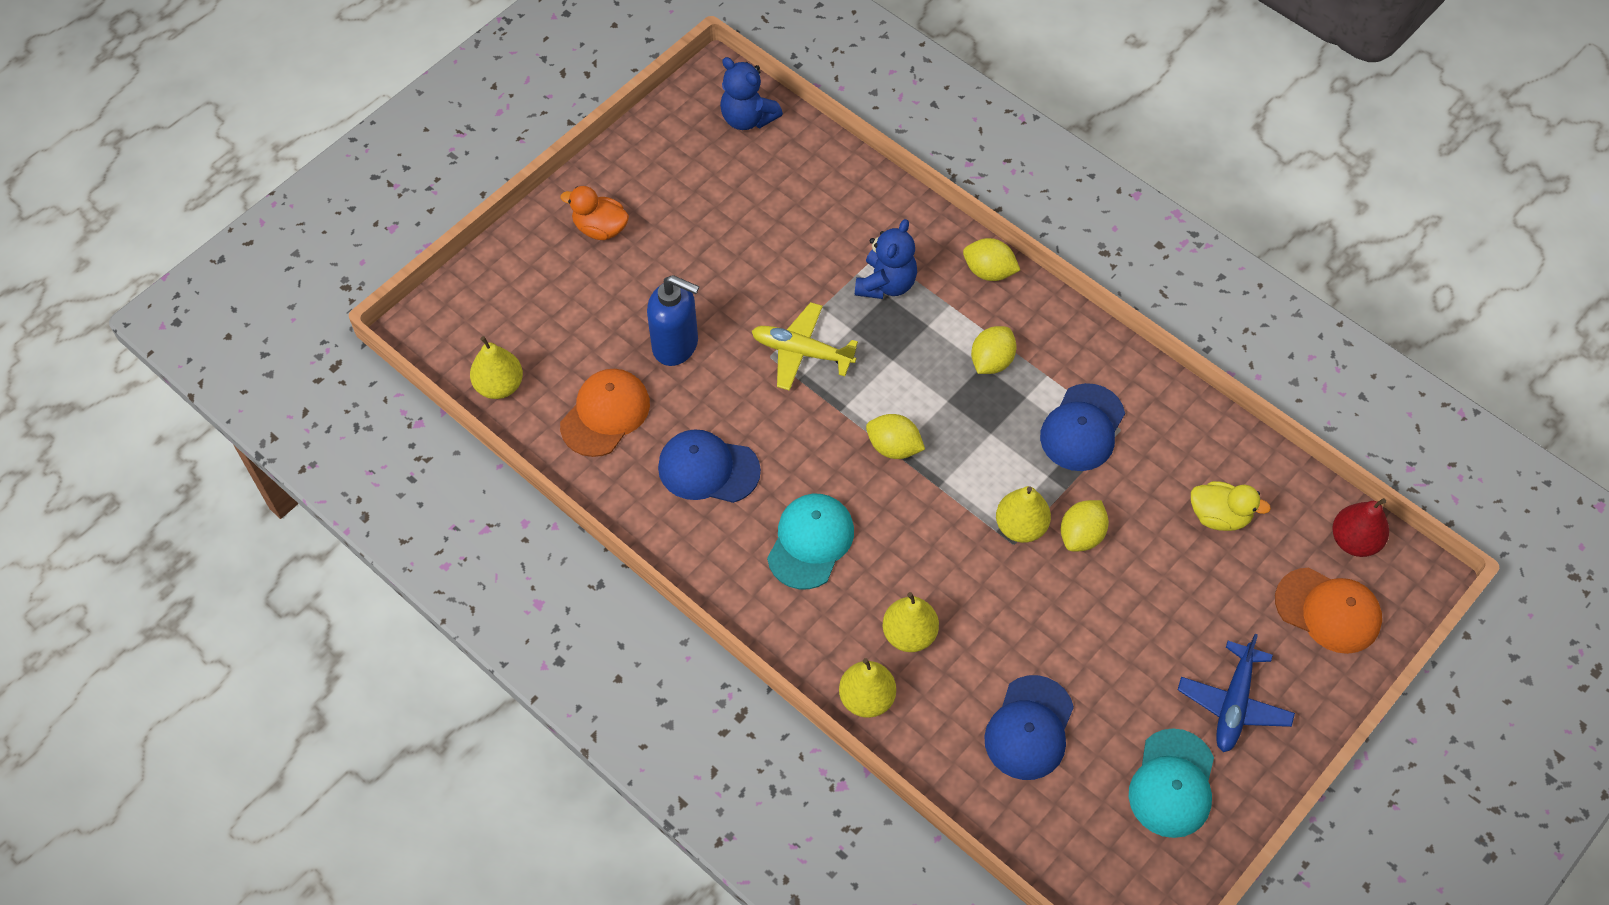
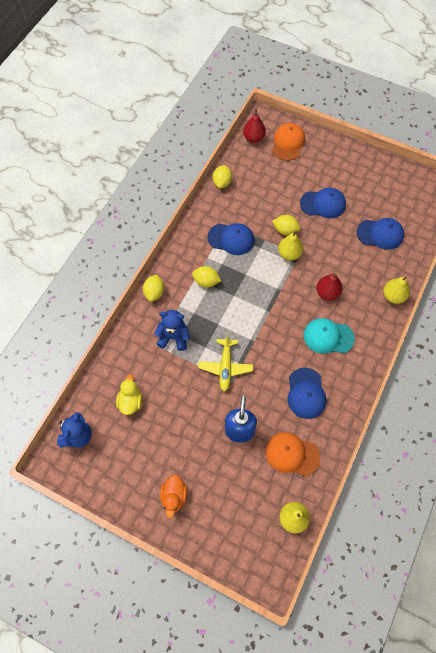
camera: 105 degrees left, 5 degrees up
(894, 447) = (266, 313): yellow lemon -> yellow lemon (222, 182)
(909, 571) = (327, 293): none -> red pear
(909, 634) = (357, 286): yellow pear -> none
(1136, 633) = (323, 204): none -> blue cap
(1172, 784) = (382, 183): turquoise cap -> none
(1219, 516) = (258, 183): yellow duck -> yellow duck (130, 401)
(1233, 704) = (340, 168): blue plane -> none

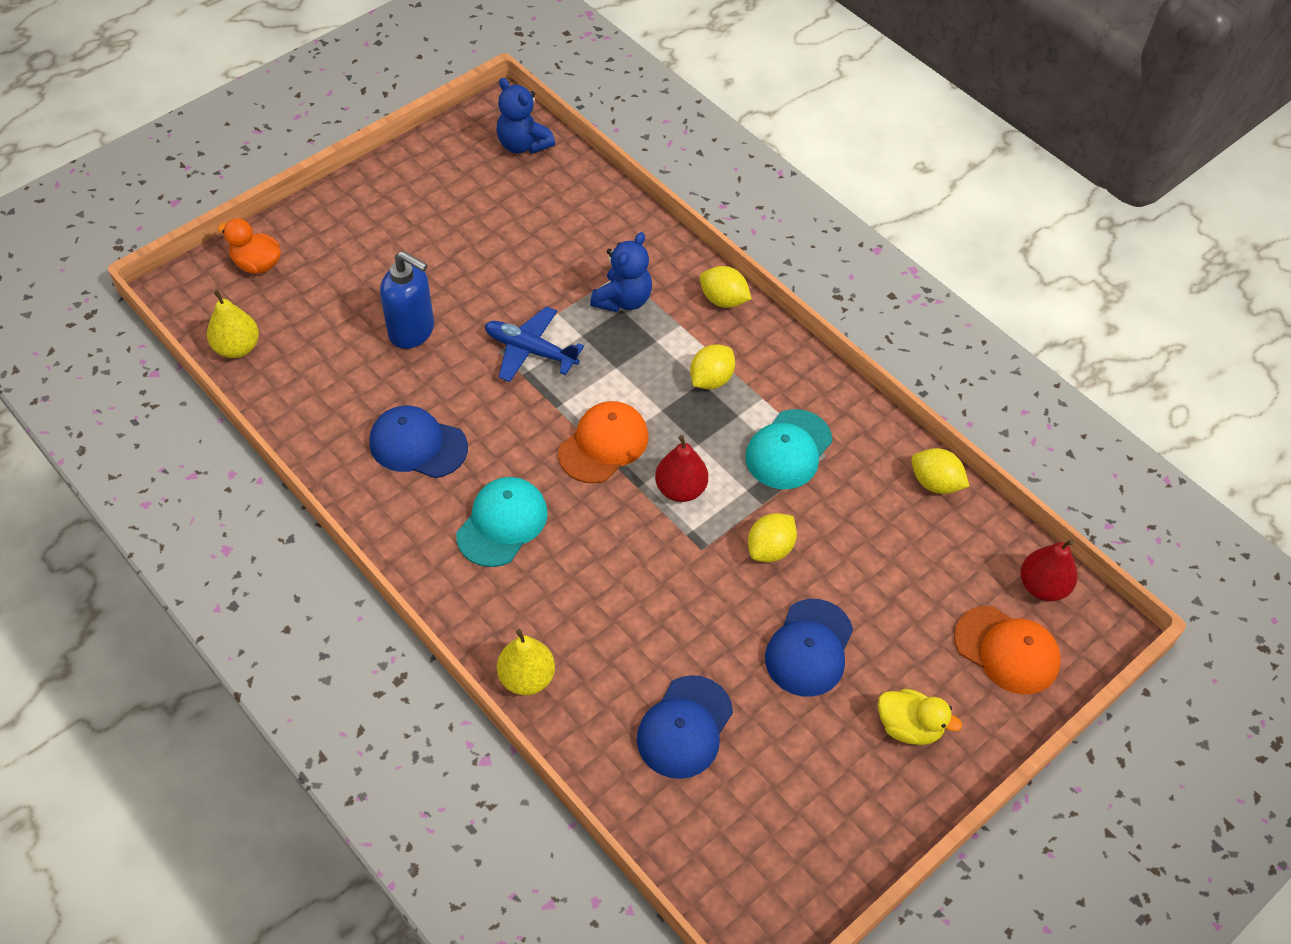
camera: 110 degrees right, 10 degrees down
(130, 401) = (541, 215): yellow duck -> yellow duck (909, 727)
(174, 496) = (365, 222): orange duck -> orange duck (257, 264)
(225, 367) = (530, 350): yellow plane -> blue plane
(231, 239) = (788, 450): blue cap -> turquoise cap
(289, 254) = (711, 533): yellow pear -> none
(292, 454) = (331, 384): orange cap -> orange cap (603, 444)
(327, 293) = (593, 562): red pear -> red pear (680, 489)

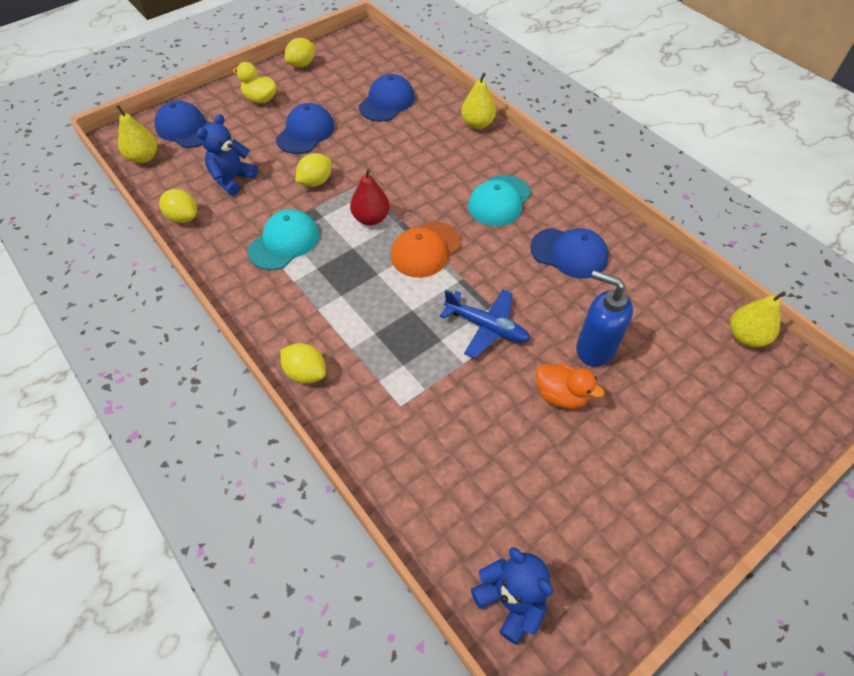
camera: 175 degrees left, 0 degrees up
(257, 264) = (768, 426): orange duck -> orange duck (561, 395)
(623, 300) = (401, 375): blue teddy bear -> blue teddy bear (232, 179)
(711, 379) = (332, 298): yellow lemon -> yellow lemon (302, 64)
(1007, 650) = (186, 128): orange cap -> blue cap
(1042, 586) = (144, 157): red pear -> yellow pear

